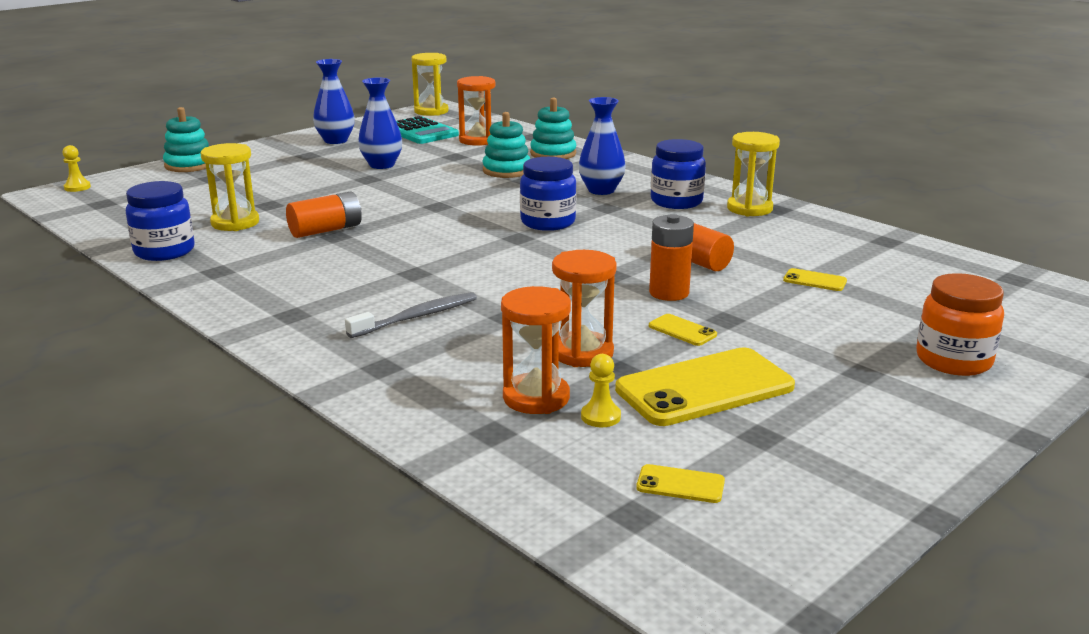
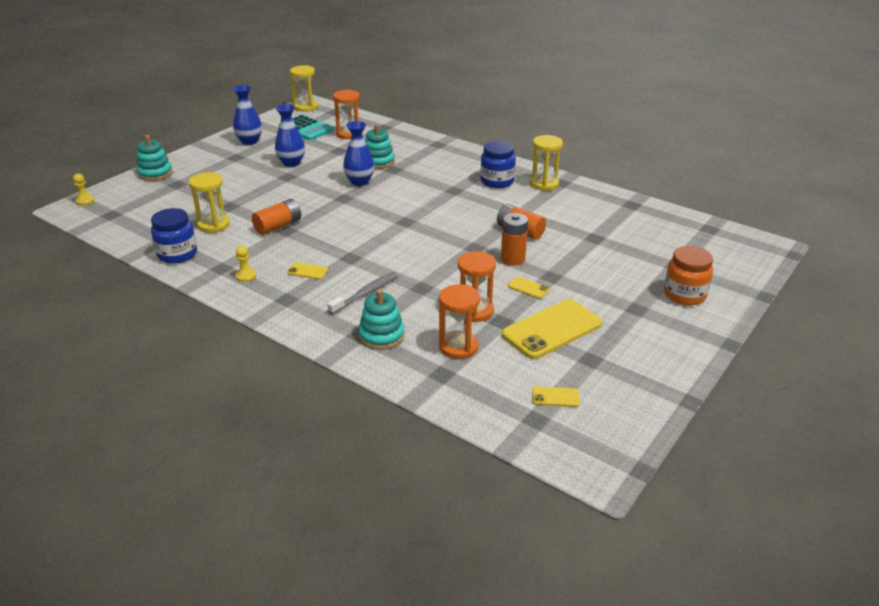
camera: 10 degrees left, 10 degrees up
(548, 222) = (421, 207): blue jar -> none
(553, 154) = (404, 143): turquoise stacking toy -> turquoise stacking toy (381, 336)
(600, 417) = (499, 356): yellow pawn -> yellow pawn (246, 276)
(601, 190) = (446, 175): blue vase -> blue vase (359, 182)
(814, 280) = (596, 241): yellow phone -> yellow phone (307, 271)

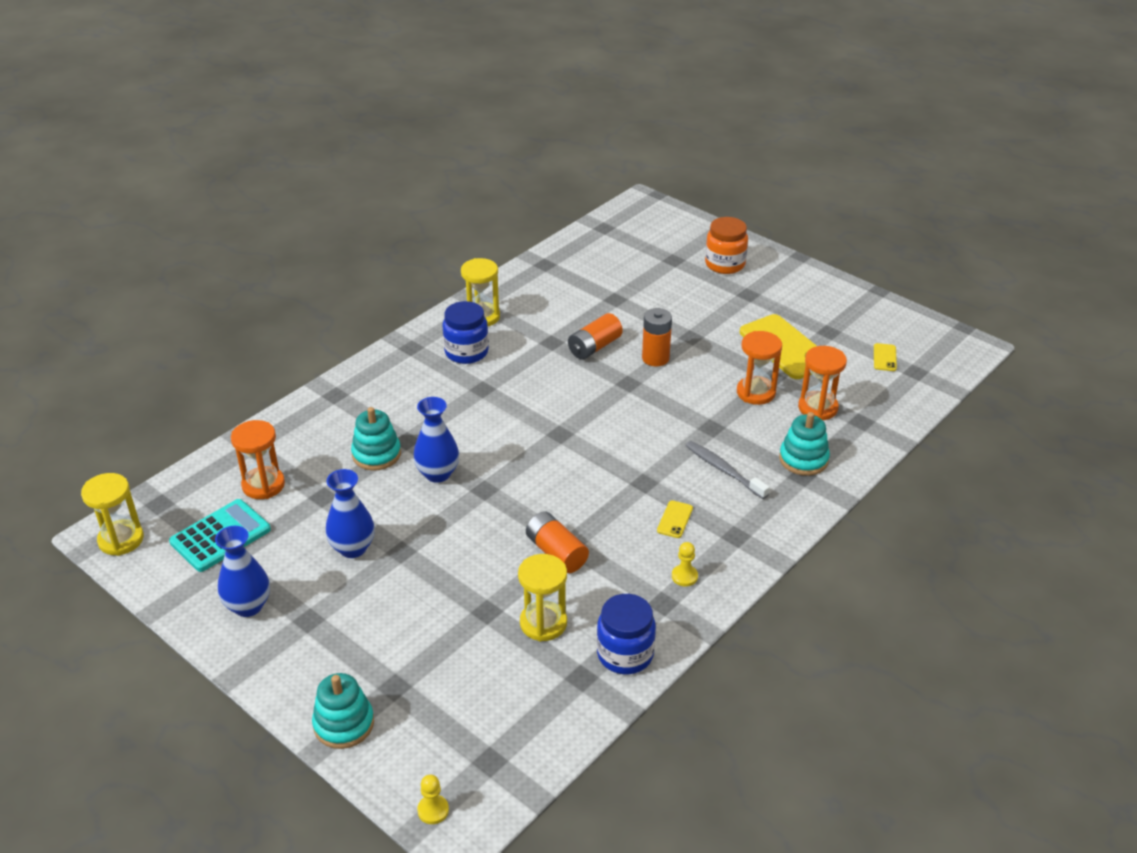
camera: 85 degrees left, 5 degrees up
(528, 288) = (712, 354): yellow phone -> none

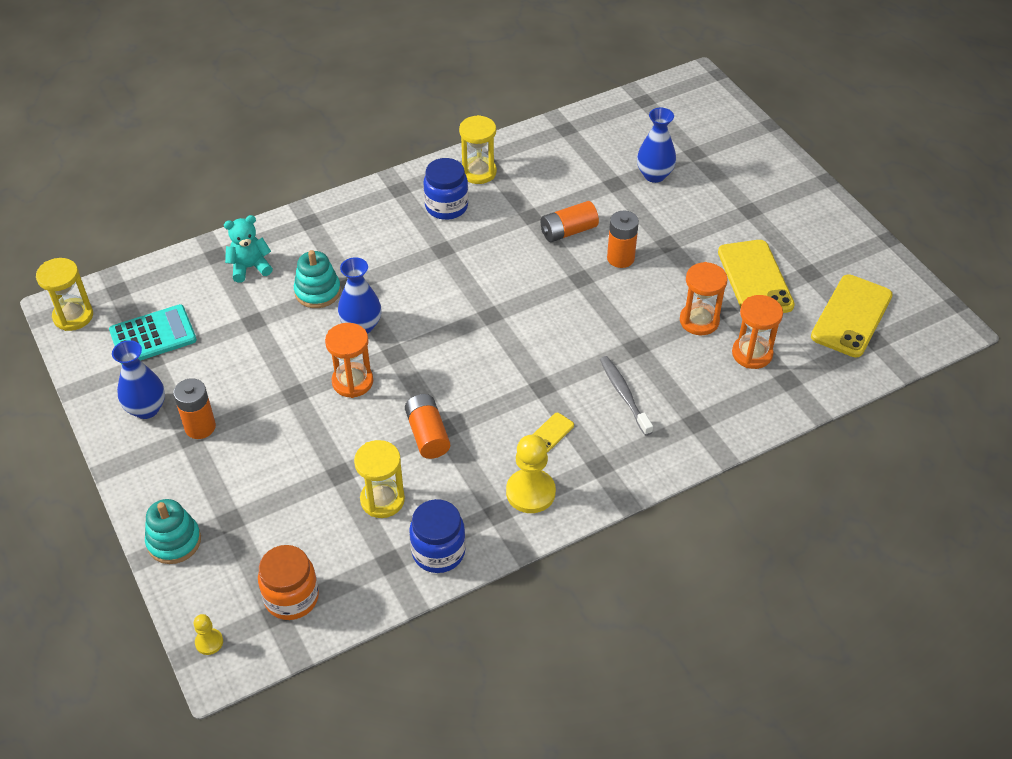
camera: 20 degrees right, 10 degrees up
(263, 485) = (209, 296): orange hourglass -> orange hourglass (352, 382)
(294, 449) = (250, 267): none -> turquoise teddy bear
(316, 608) = (200, 427): none -> orange battery
(353, 548) = (255, 379): blue vase -> blue vase (654, 175)
(684, 576) = (530, 492): yellow pawn -> yellow pawn, size x1.95
(725, 264) = (744, 170): orange jar -> orange jar (291, 597)
(803, 459) = (707, 405): turquoise stacking toy -> none
(885, 357) = (851, 316): yellow phone -> yellow phone, size x2.32

